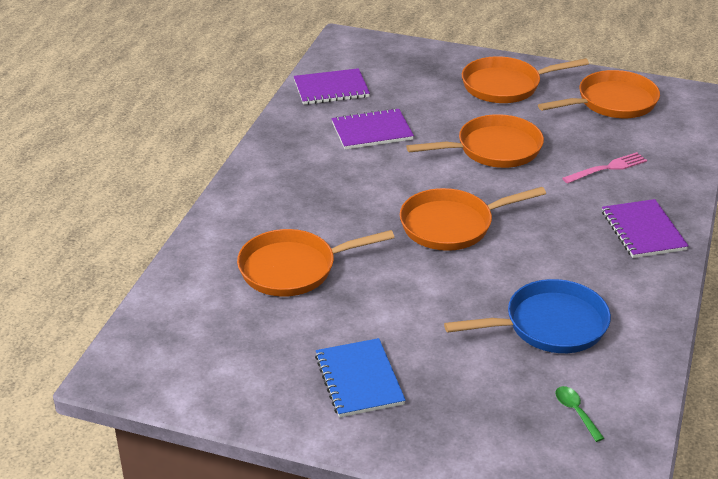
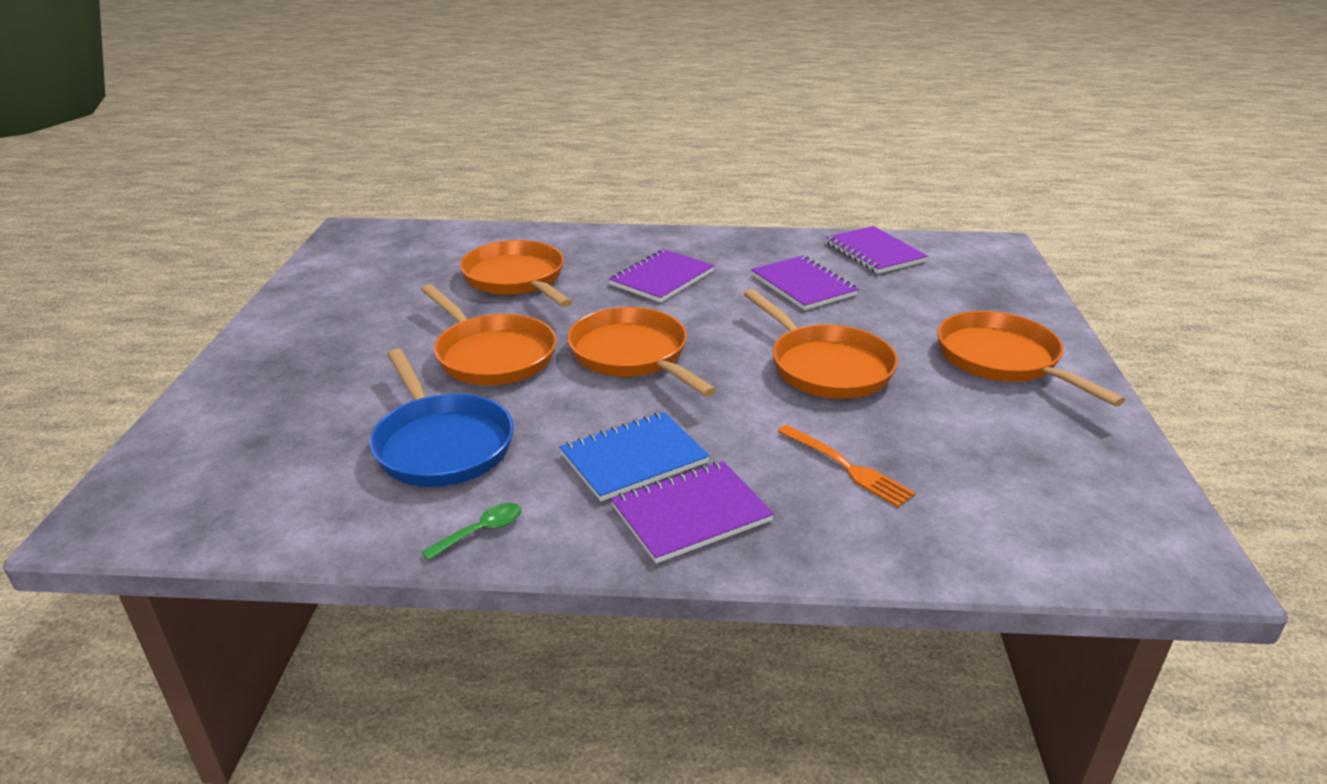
camera: 75 degrees right, 5 degrees down
(329, 192) = (661, 278): none -> purple notebook
(359, 380) = (339, 334): blue notebook -> blue notebook (634, 458)
(575, 412) = (268, 478): green spoon -> green spoon (481, 531)
(607, 168) = (847, 467): pink fork -> orange fork
(612, 102) = (1054, 459): orange pan -> orange pan (492, 355)

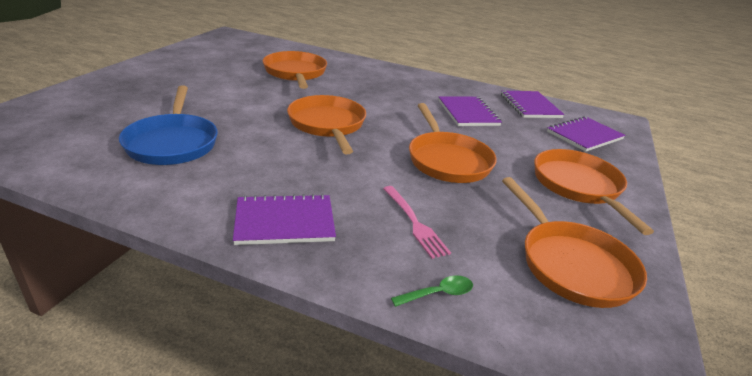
camera: 15 degrees right, 0 degrees up
(481, 531) = (147, 195): green spoon -> green spoon (438, 293)
(492, 355) = (246, 105): orange pan -> orange pan (571, 264)
(634, 458) = (277, 180): blue notebook -> none
(661, 278) = (381, 90): purple notebook -> purple notebook (584, 135)
(847, 467) = (414, 223): orange fork -> pink fork

